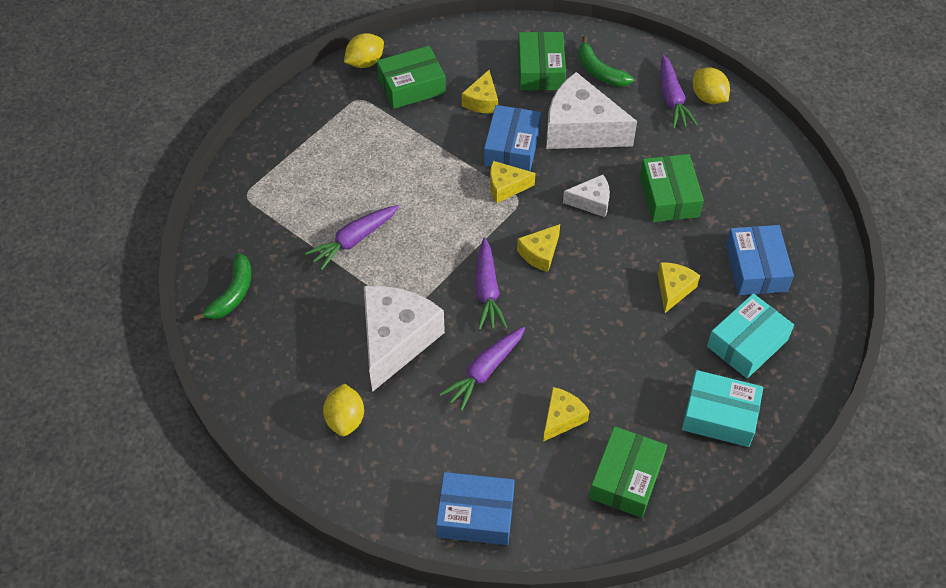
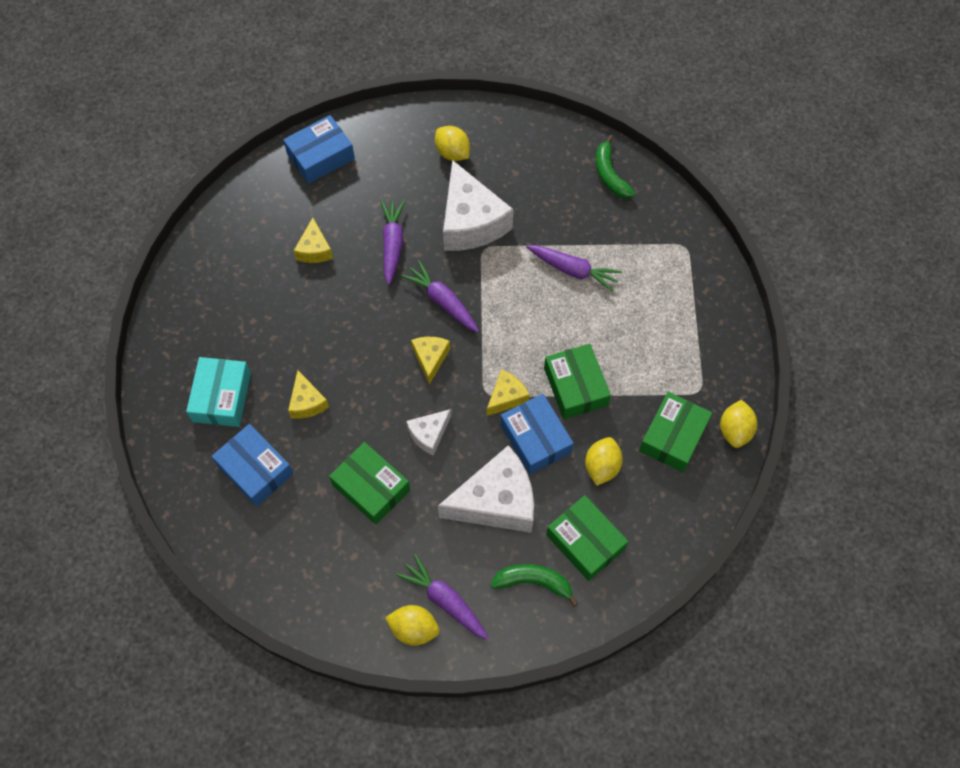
camera: 140 degrees right, 10 degrees up
(354, 240) = (572, 270): purple carrot -> purple carrot turned 105 degrees clockwise
(482, 101) = (601, 466): yellow cheese -> yellow lemon
(626, 478) = (243, 241): green box -> green box (575, 386)
(719, 415) = (207, 326): turquoise box -> none

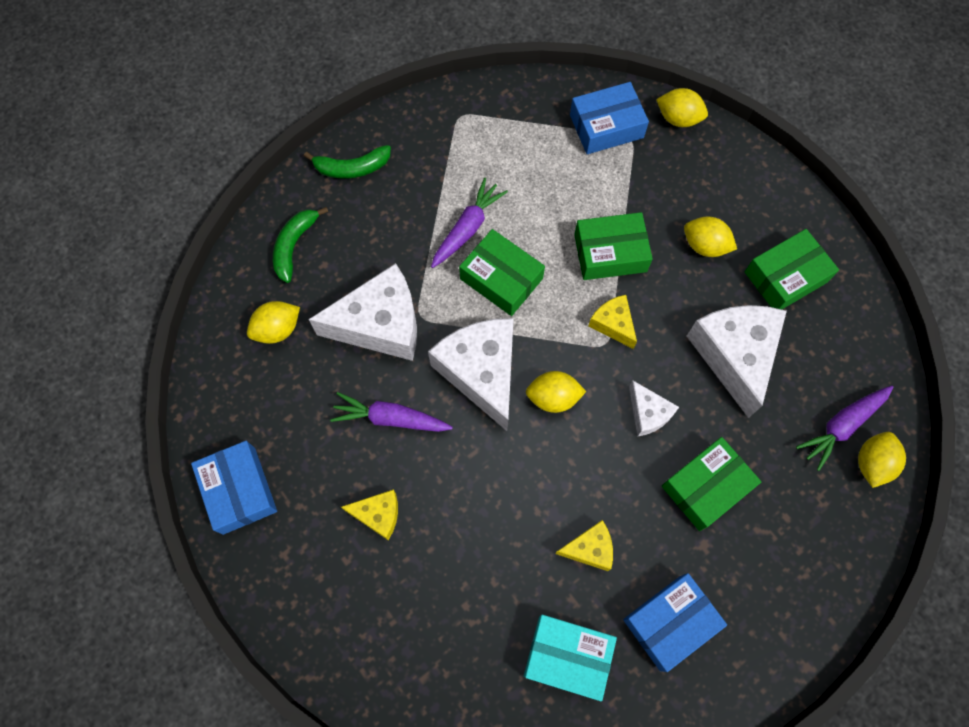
camera: 80 degrees left, 5 degrees up
(430, 358) = (553, 397): yellow cheese -> yellow lemon
(443, 301) = (481, 372): purple carrot -> white cheese
(533, 582) = (826, 334): green banana -> green banana (294, 246)
(535, 438) = (666, 303): blue box -> blue box (606, 126)
(673, 437) = (679, 174): green box -> green box (501, 278)

